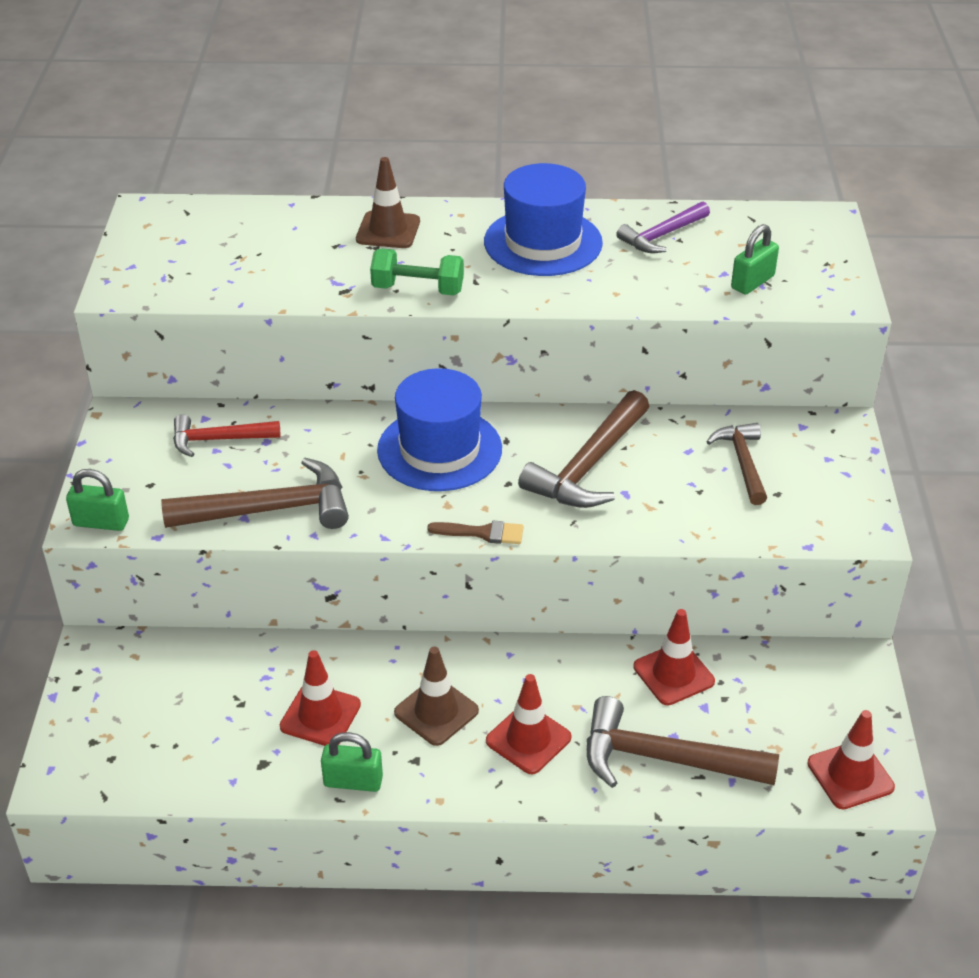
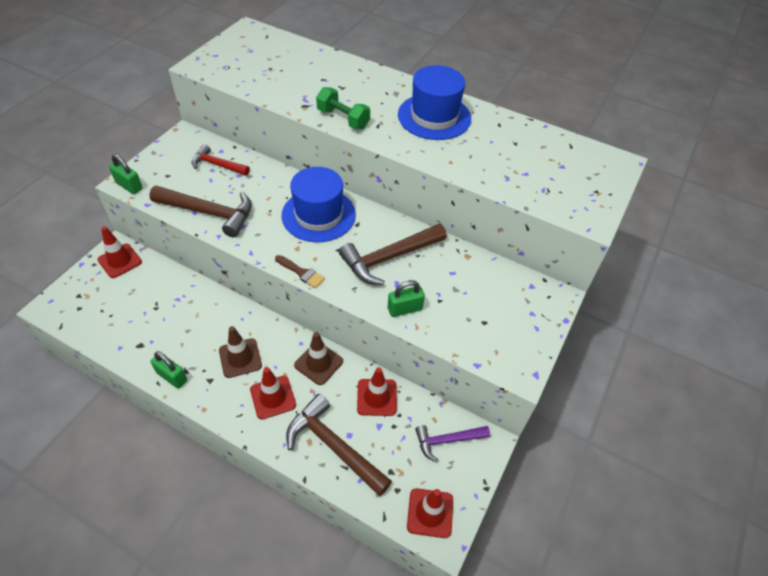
camera: 25 degrees right, 10 degrees up
(320, 715) = (185, 332): red traffic cone -> red traffic cone (120, 261)
(388, 230) = (356, 80): brown traffic cone -> brown traffic cone (318, 363)
(662, 235) = (507, 137): purple hammer -> purple hammer (447, 440)
(742, 463) = (478, 294): brown hammer -> none
(752, 282) = (538, 186): green padlock -> green padlock (405, 309)

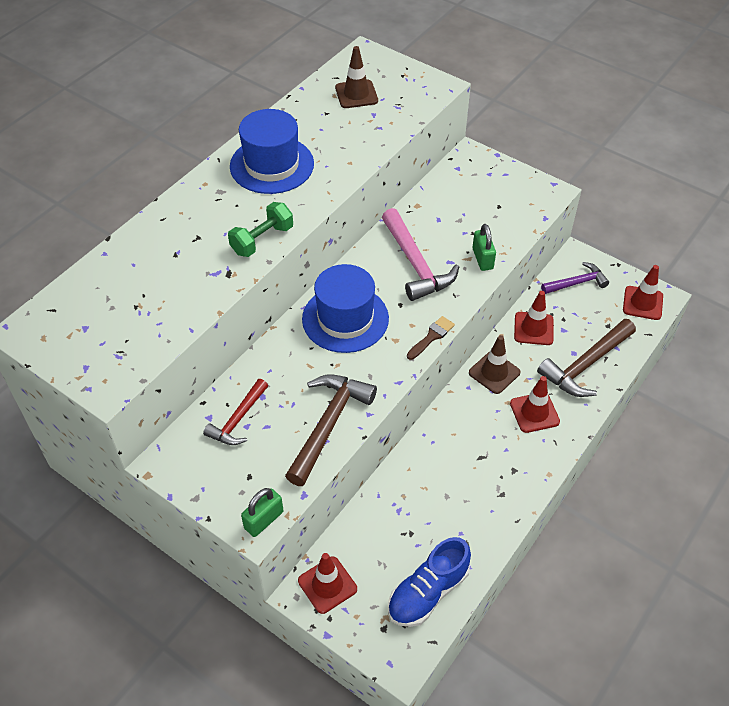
camera: 80 degrees left, 0 degrees up
(102, 321) = (428, 592): none -> blue shoe
(172, 376) = (509, 507): green padlock -> none
(240, 358) = (486, 442): brown traffic cone -> brown traffic cone (356, 94)
(389, 258) = (415, 264): brown hammer -> pink hammer
(447, 440) = (576, 283): purple hammer -> purple hammer turned 105 degrees counterclockwise

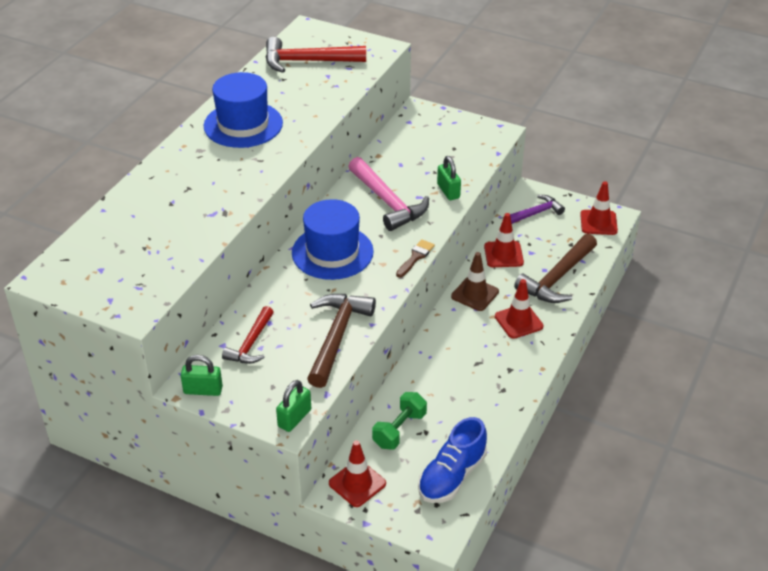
camera: 10 degrees left, 10 degrees down
(177, 470) = (203, 390): none -> green padlock
(262, 240) = (249, 183): green dumbbell -> green dumbbell (399, 430)
(356, 94) = (308, 61): brown traffic cone -> red hammer

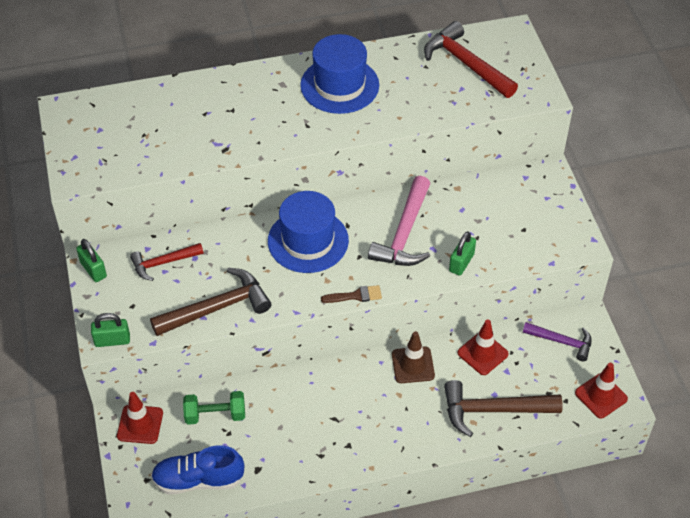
camera: 50 degrees right, 10 degrees up
(518, 321) = (410, 416): red traffic cone -> none

